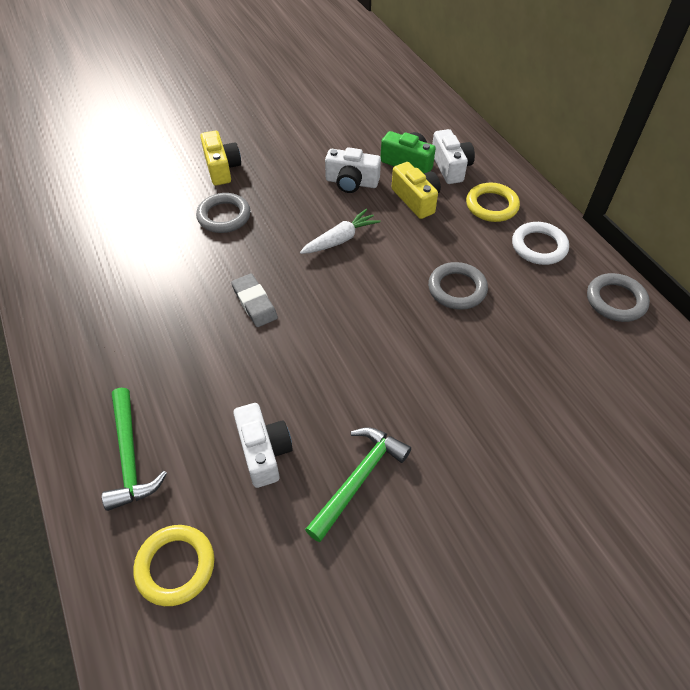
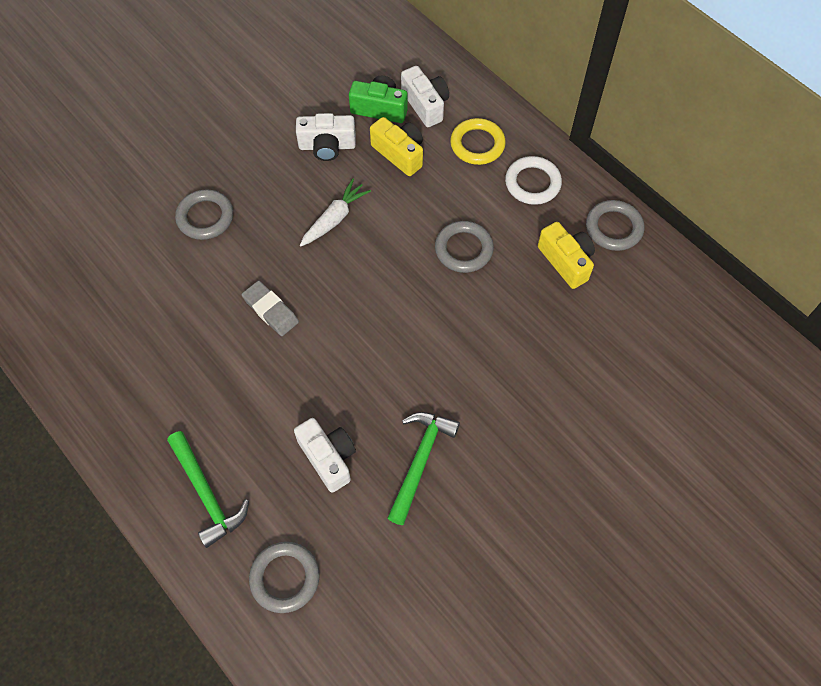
camera: 15 degrees left, 10 degrees up
(175, 566) = (285, 578): yellow ring -> grey ring
(222, 168) = (182, 157): yellow camera -> yellow camera (566, 261)

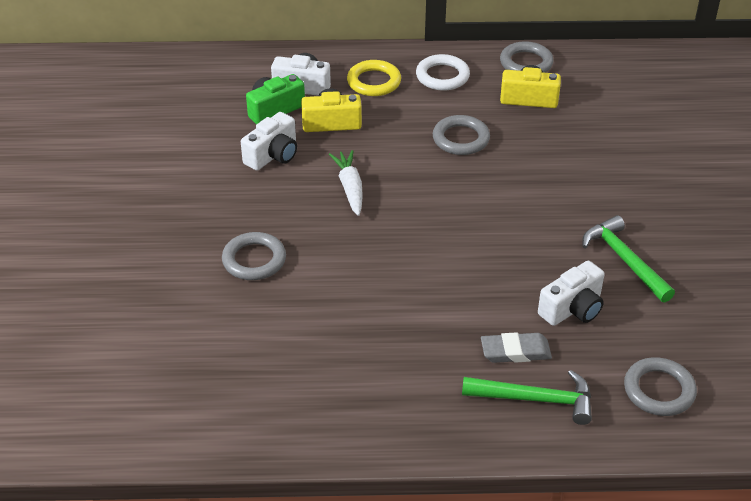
camera: 50 degrees left, 20 degrees down
(270, 310) = (396, 269): grey eraser -> grey eraser (515, 351)
(328, 458) = (572, 308): white camera -> white camera turned 135 degrees clockwise

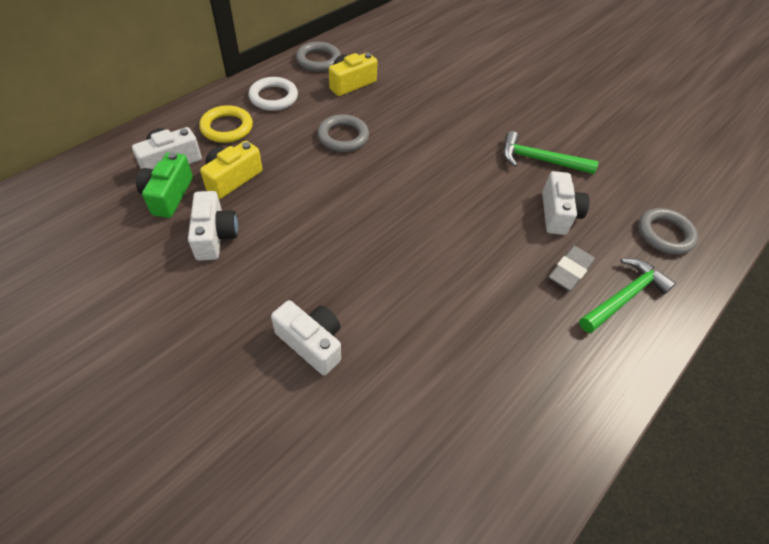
camera: 50 degrees left, 10 degrees up
(254, 260) = (311, 343): grey ring -> white camera
(350, 188) = (311, 223): white carrot -> none

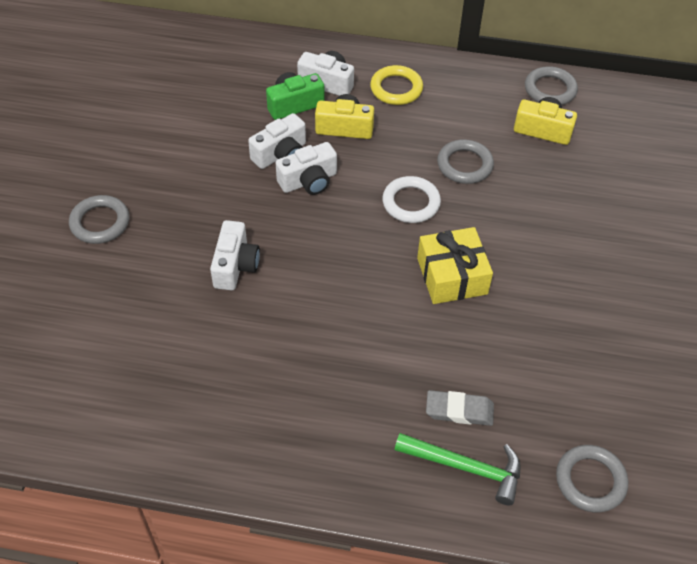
camera: 60 degrees right, 0 degrees up
(139, 443) = (100, 222): none -> grey ring
(273, 97) = (464, 92): white ring -> white ring (411, 203)
(442, 203) = (452, 276): none -> yellow gift
(539, 160) = (593, 327): green hammer -> none
(558, 214) = (527, 373): white camera -> white camera (308, 181)

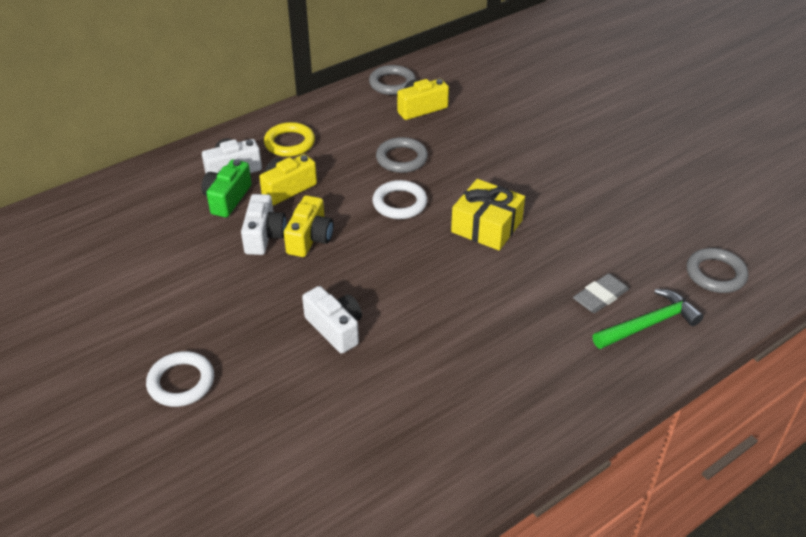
camera: 45 degrees left, 10 degrees down
(100, 222) = (181, 382): grey ring -> white ring
(308, 181) = (310, 238): white camera -> yellow camera

